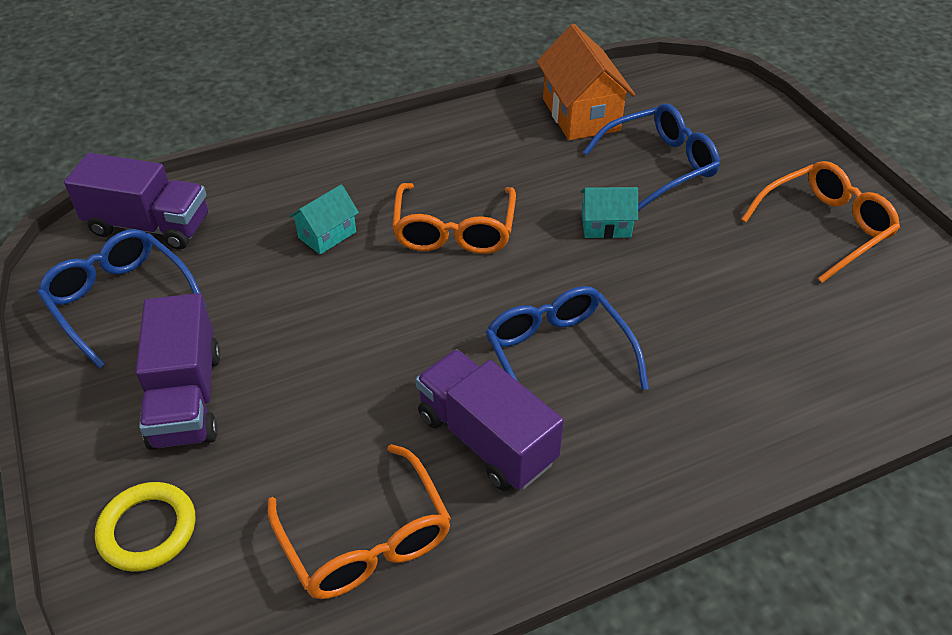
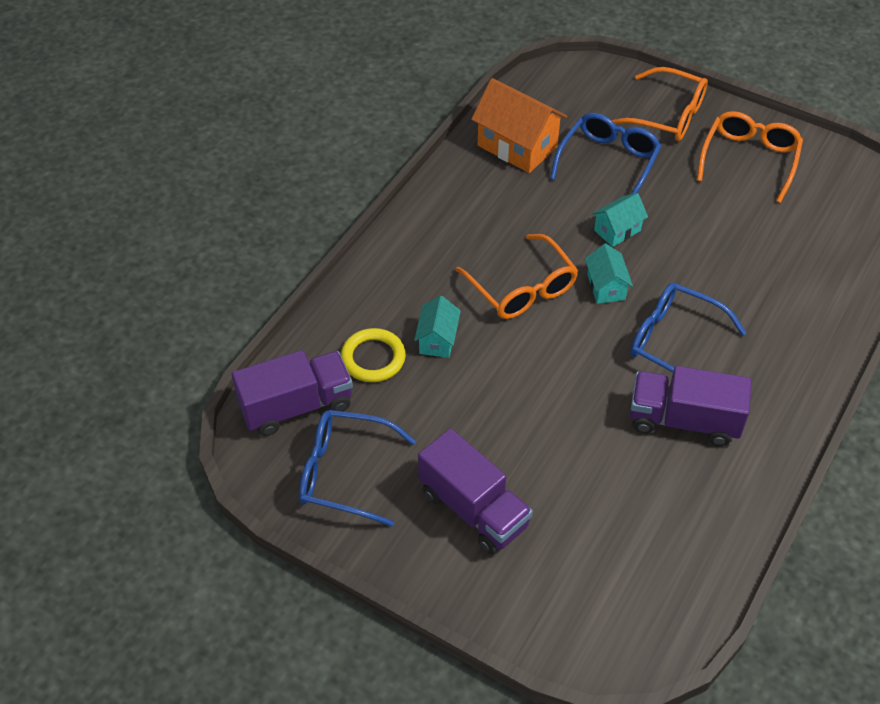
camera: 35 degrees left, 5 degrees up
(148, 529) = (545, 600): yellow ring -> yellow ring (373, 358)
(366, 539) = (677, 522): orange glasses -> orange glasses (667, 115)
(539, 269) = (606, 287): none -> turquoise house

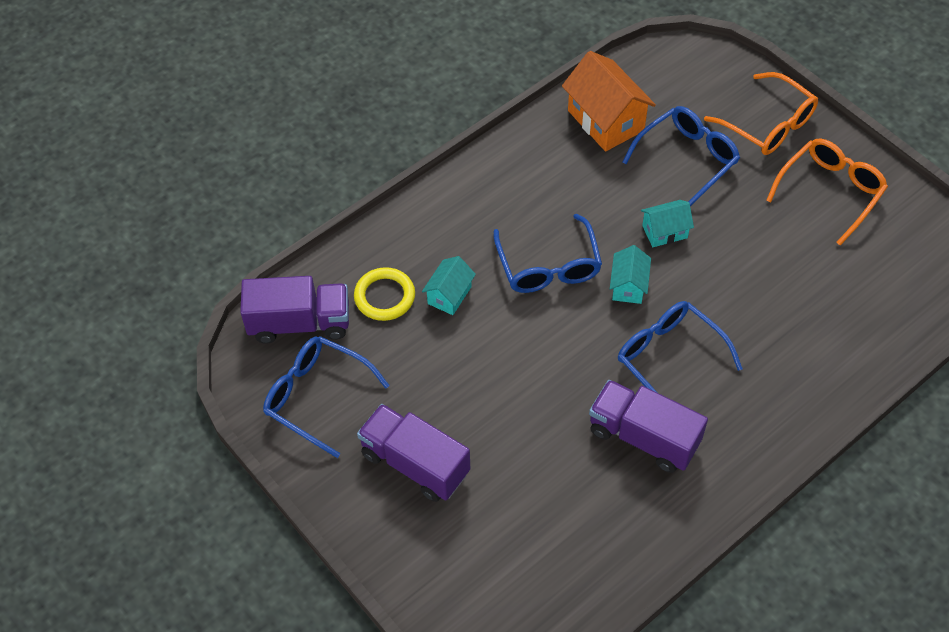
camera: 20 degrees right, 5 degrees up
(473, 509) = (415, 463): purple truck -> purple truck turned 150 degrees clockwise
(522, 288) = (548, 266): orange glasses -> blue glasses

